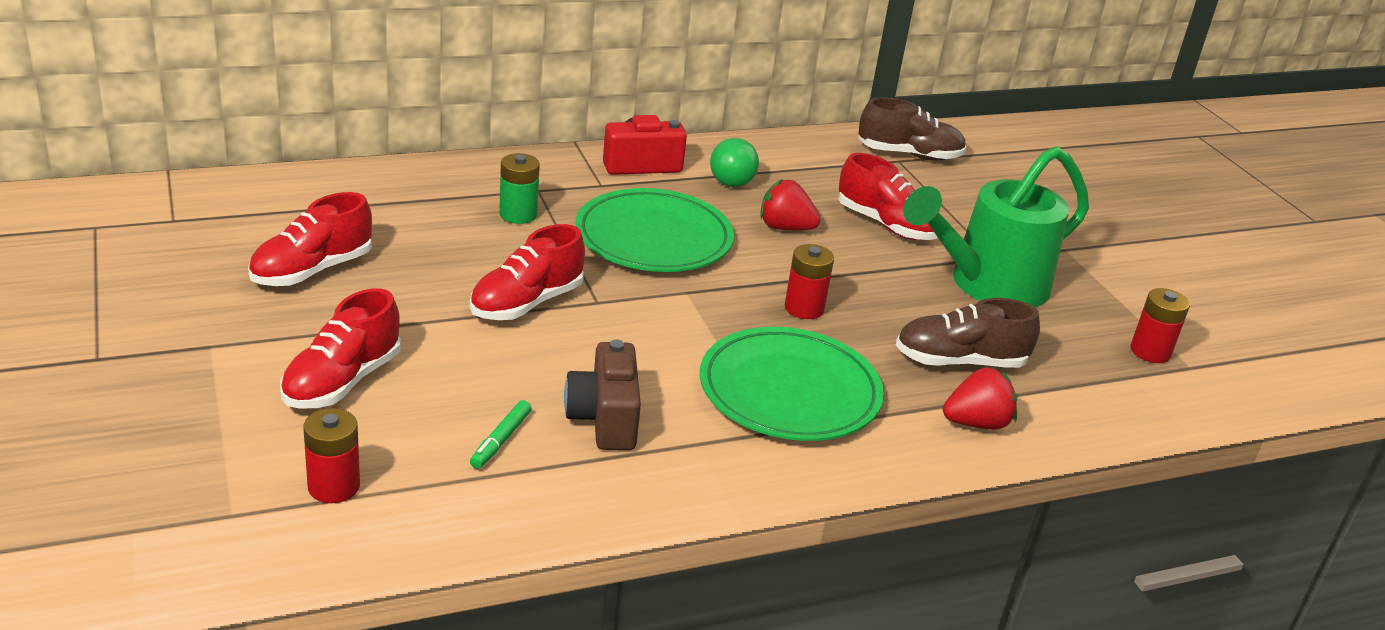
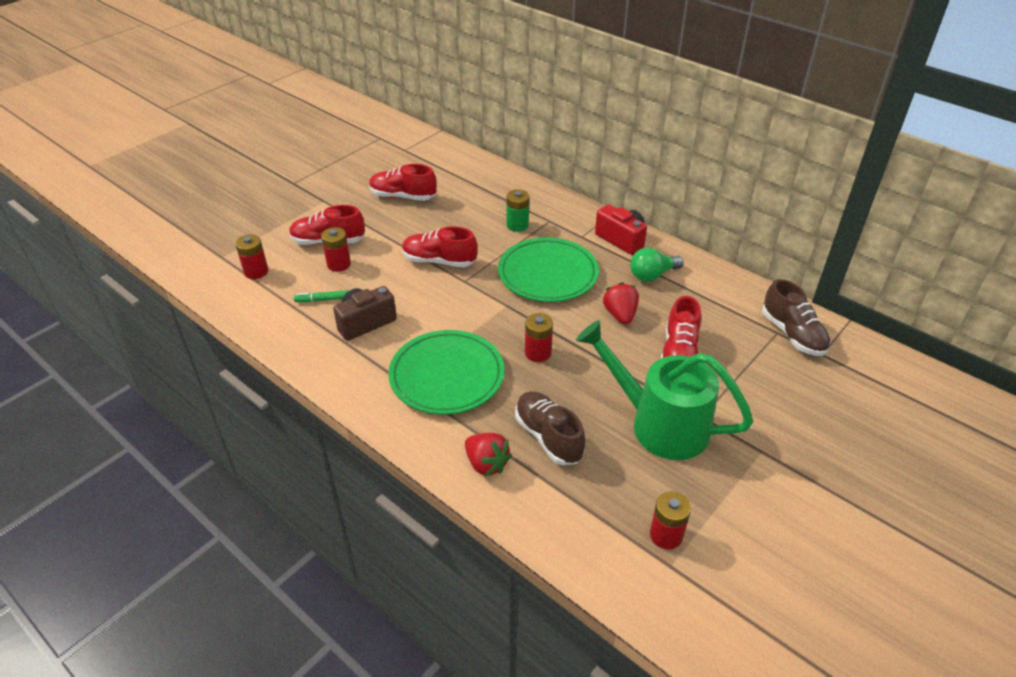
camera: 65 degrees right, 10 degrees up
(422, 393) = (338, 264): none -> red battery

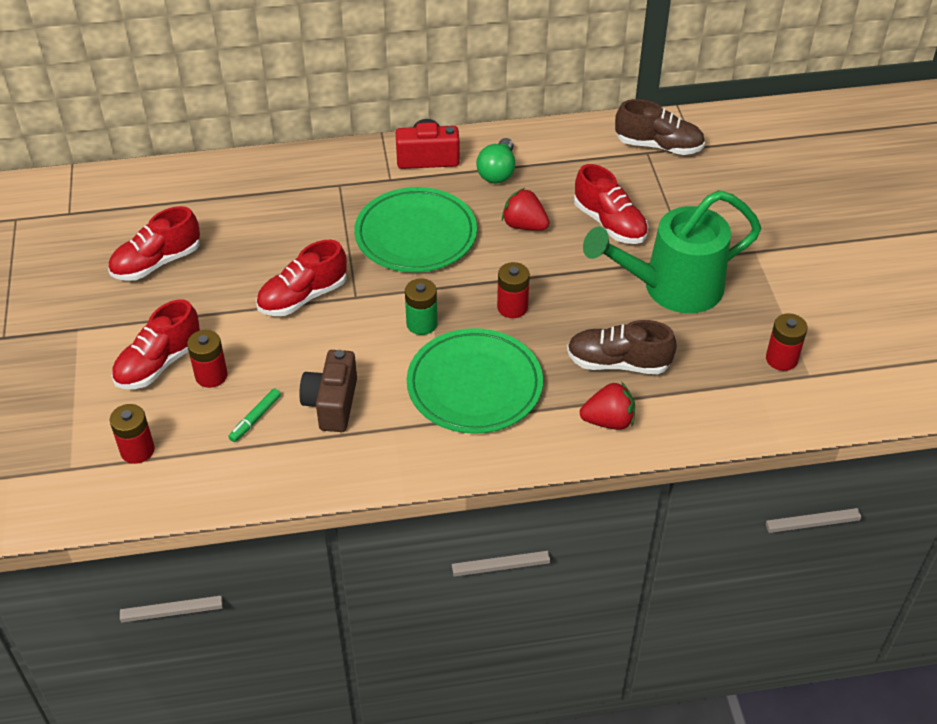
camera: 50 degrees left, 5 degrees up
(517, 225) = (318, 210): green battery -> green battery (422, 324)

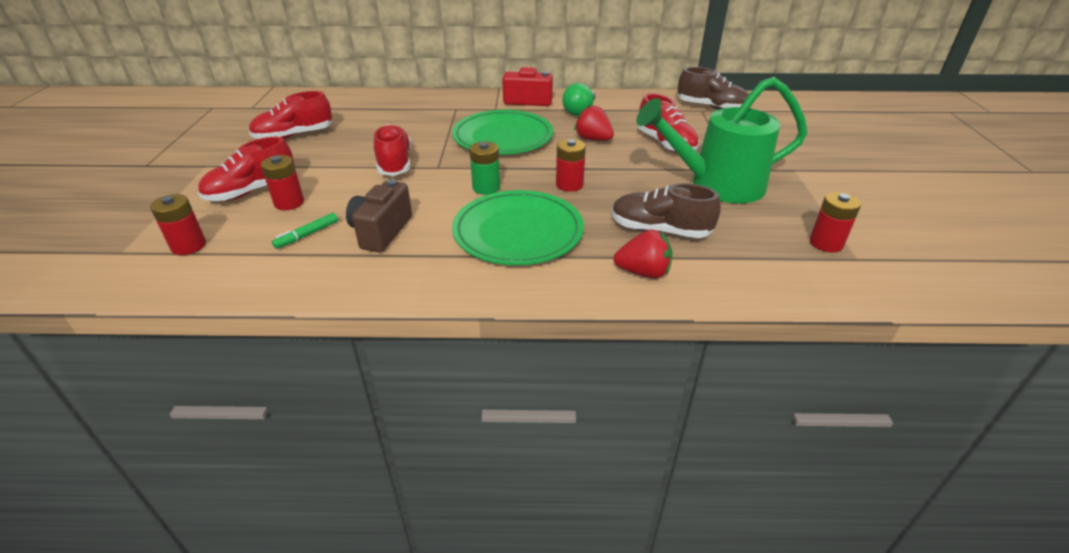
camera: 10 degrees right, 10 degrees down
(303, 297) = (395, 163): red shoe -> red shoe turned 105 degrees clockwise

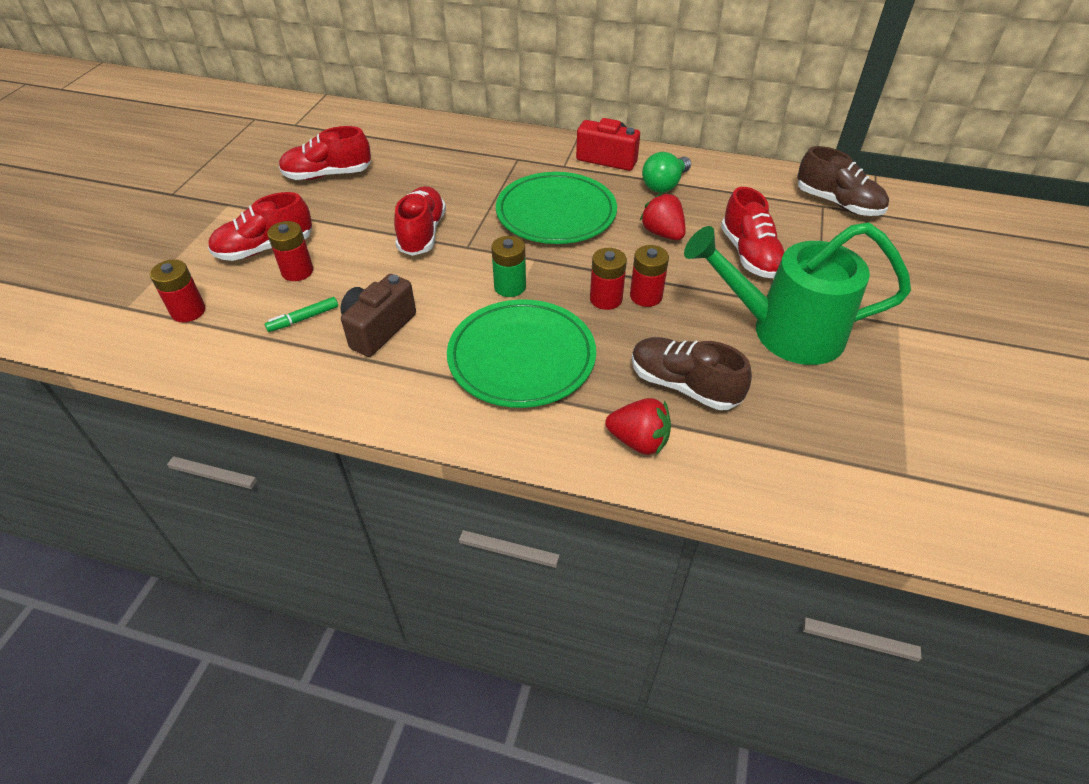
camera: 15 degrees right, 10 degrees up
(826, 243) = (879, 444): red battery -> red battery (646, 296)

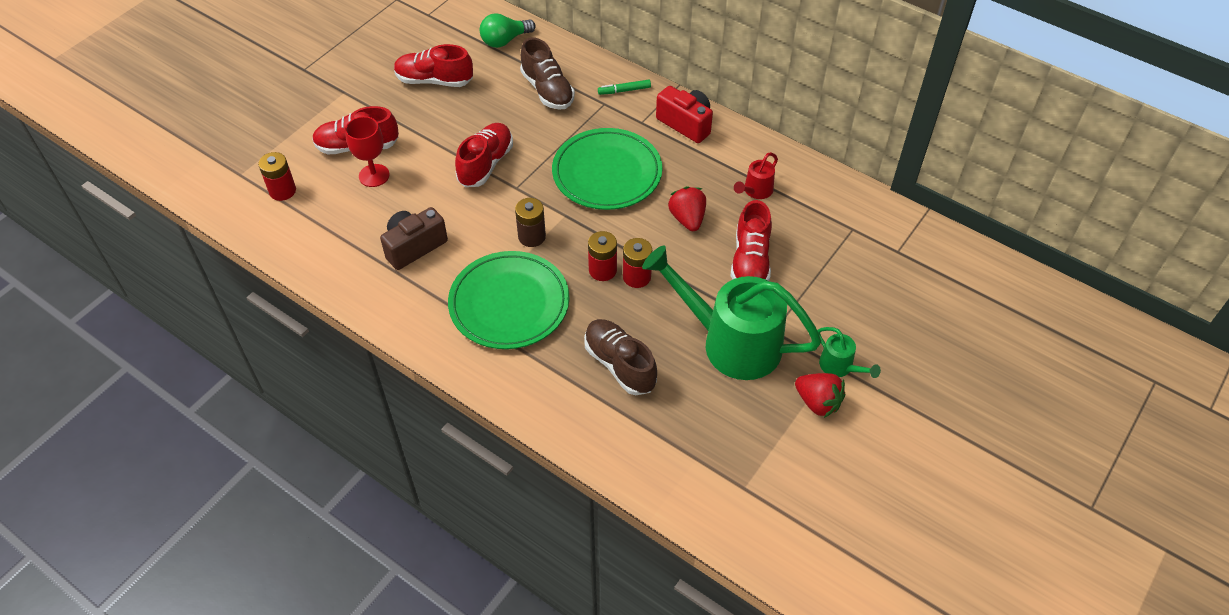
camera: 20 degrees right, 5 degrees up
(297, 271) = (374, 175): red battery -> red goblet
(304, 318) = (363, 221): green marker -> green marker (624, 90)
(510, 287) = (532, 236): green battery -> brown battery
(638, 441) = (559, 398): red strawberry -> red strawberry (817, 402)
(664, 185) = (720, 167): green light bulb -> green light bulb (505, 40)
(711, 196) = (755, 191): none -> red watering can
(837, 203) = (868, 230): brown shoe -> brown shoe (547, 90)
(907, 325) = (840, 367): none -> green watering can

